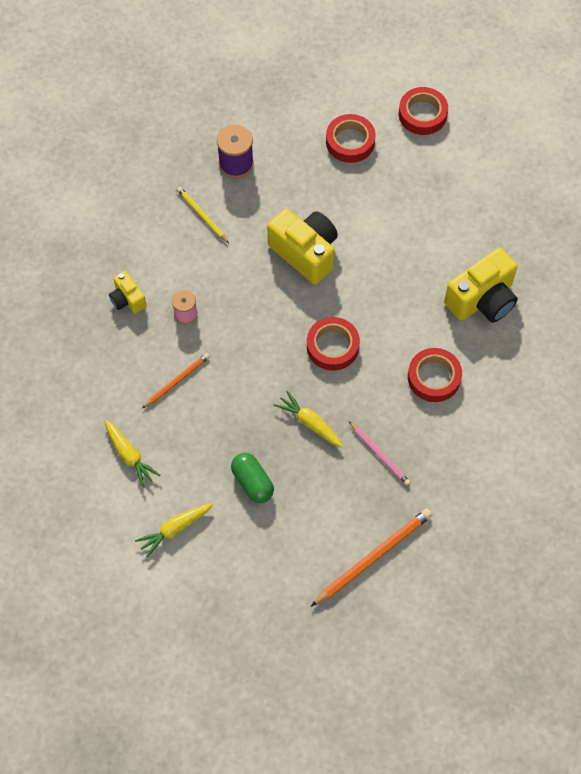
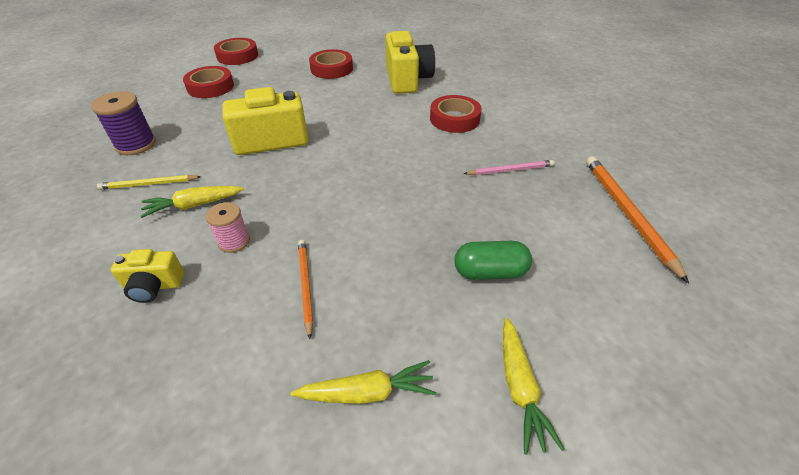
camera: 60 degrees left, 20 degrees down
(310, 423) = (446, 200): yellow carrot -> yellow carrot (194, 205)
(332, 346) = (377, 157): red tape -> red tape (331, 69)

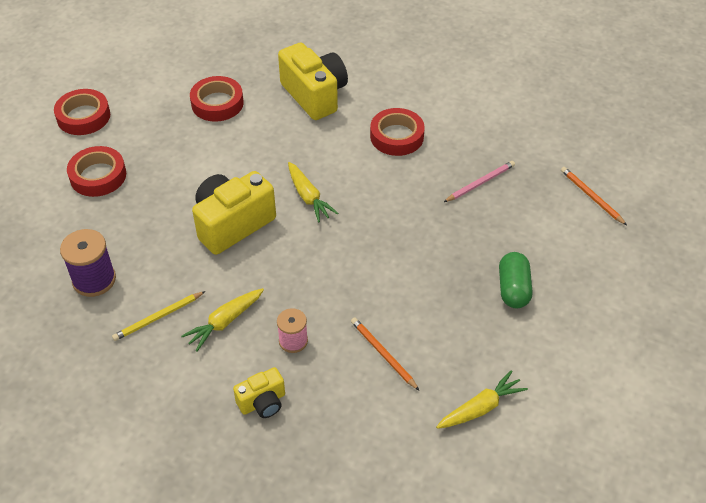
camera: 25 degrees left, 5 degrees up
(490, 272) = (513, 289): green capsule -> green capsule turned 60 degrees counterclockwise
(519, 387) = (573, 364): yellow carrot -> yellow carrot (308, 197)
(627, 214) = (591, 197): orange pencil -> orange pencil, size x0.59

